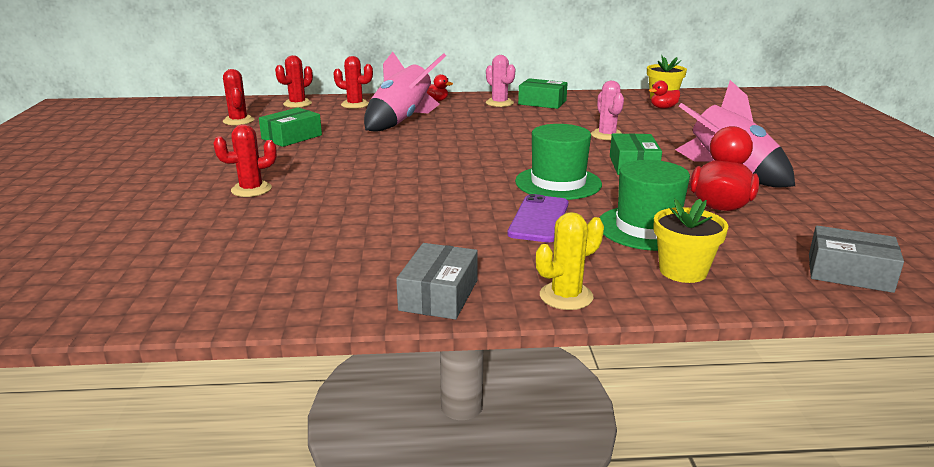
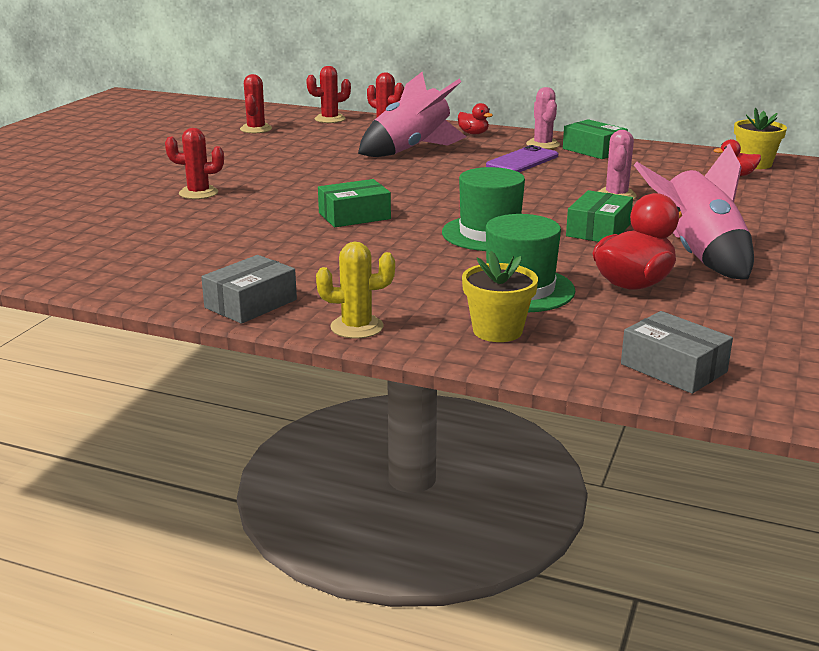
camera: 25 degrees right, 0 degrees up
(292, 137) = (286, 151): green box -> green box (354, 216)
(539, 219) = (423, 262): purple phone -> purple phone (522, 161)

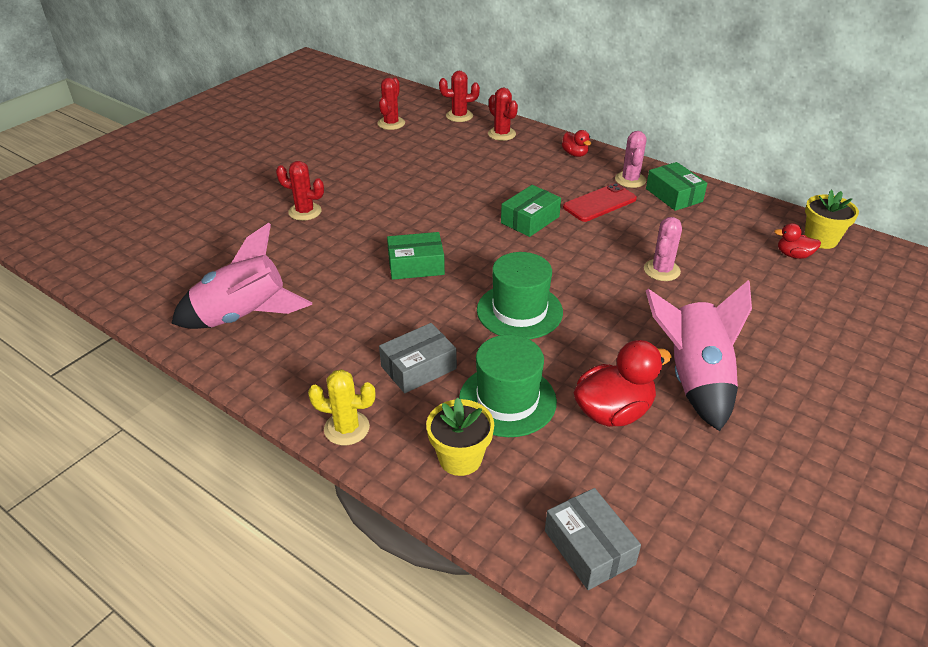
camera: 15 degrees right, 15 degrees up
(251, 304) = (278, 378): grey box -> grey box (418, 367)
(411, 150) = (508, 172): pink rocket -> pink rocket (244, 316)
(522, 161) = (599, 203): purple phone -> red phone
(598, 230) = (619, 322): green box -> green box (530, 220)

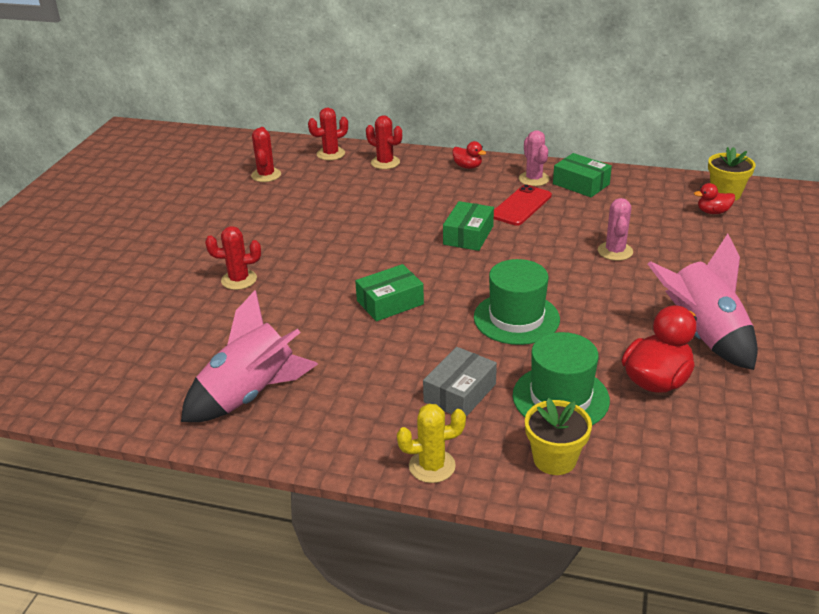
camera: 20 degrees left, 5 degrees down
(589, 547) = (713, 496): grey box -> none

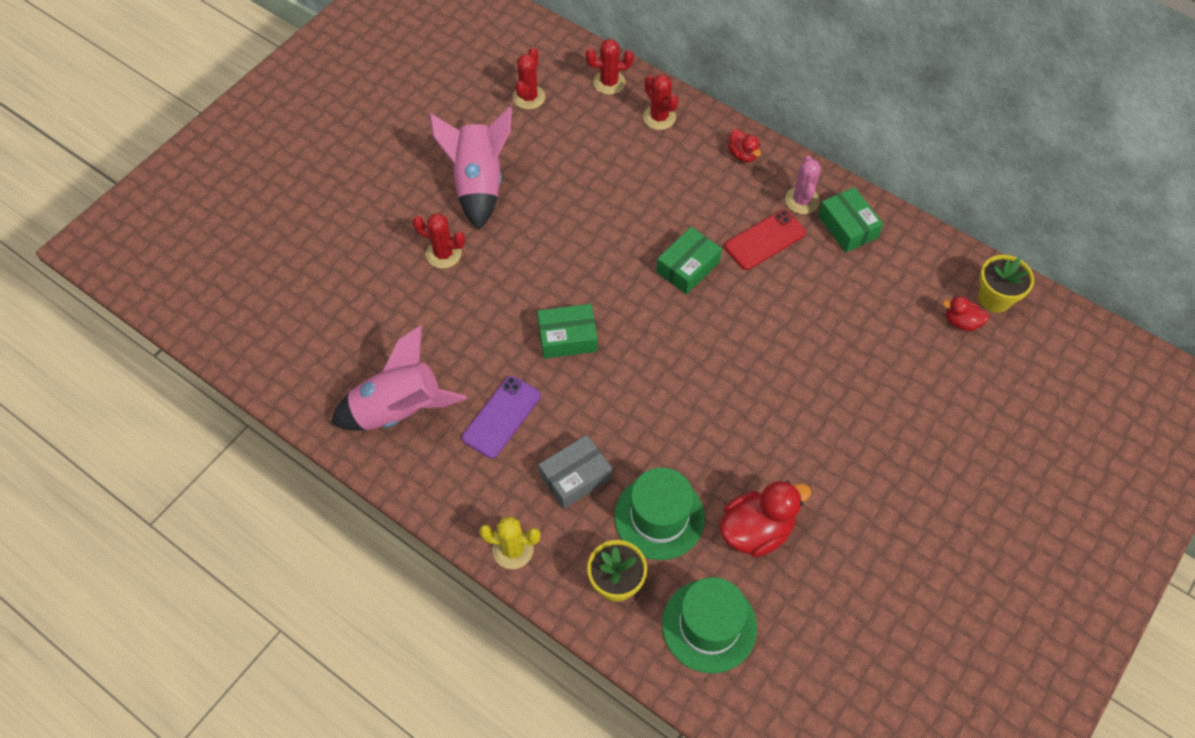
camera: 20 degrees right, 25 degrees up
(359, 371) = (501, 417): none -> purple phone
(516, 318) = (673, 403): green hat -> green hat (709, 625)
(615, 251) = (821, 345): pink cactus -> none
(703, 334) = (836, 491): pink rocket -> pink rocket (478, 184)

